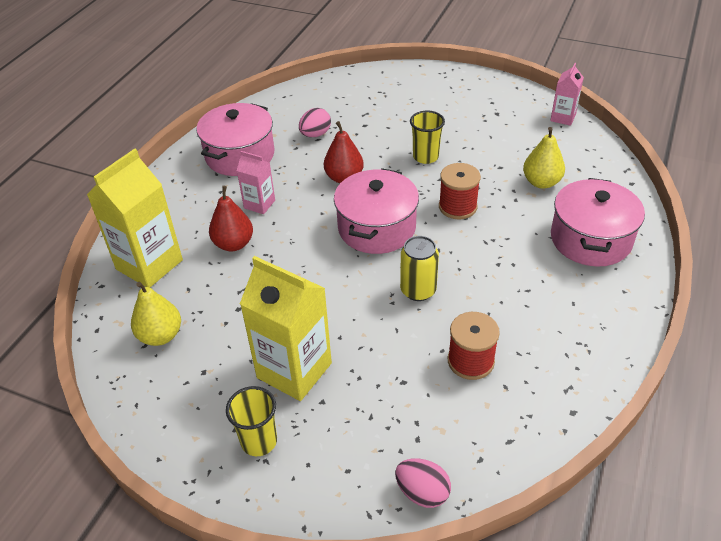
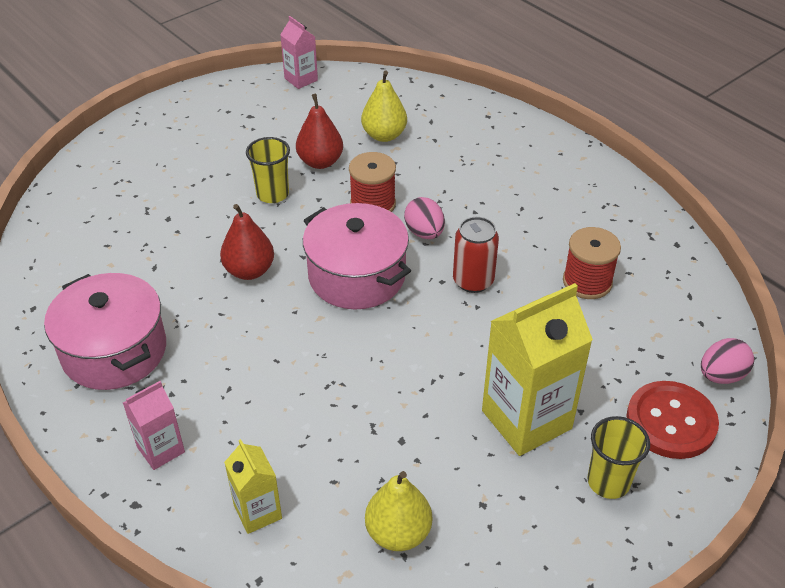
camera: 65 degrees left, 0 degrees up
(149, 264) = (257, 512): yellow carton -> yellow carton, size x0.53
(233, 244) = (286, 410): red pear -> red pear (320, 162)
(259, 204) = (231, 362): pink carton -> pink carton (161, 449)
(315, 134) = (143, 266): pink egg -> pink egg (424, 233)
(345, 467) = (671, 422): none -> red button
(418, 290) = (473, 281): yellow can -> red can
(590, 239) = (485, 142): pink pot -> none

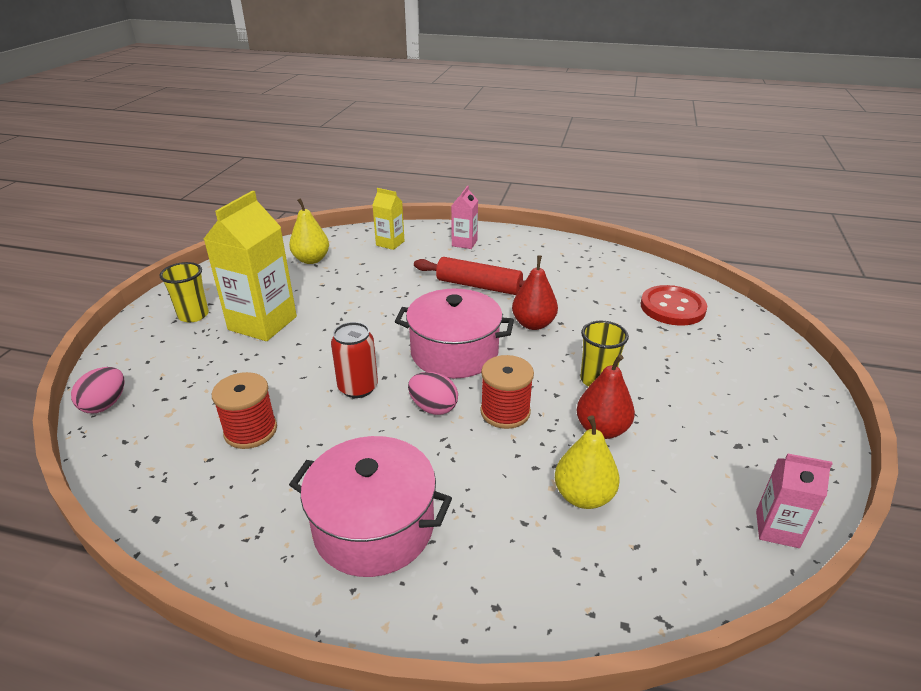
camera: 145 degrees right, 10 degrees down
(114, 351) = (547, 261): pink pot -> pink pot (374, 526)
(238, 352) = (479, 286): none -> red rolling pin
(671, 422) = (151, 359): red button -> red button (672, 307)

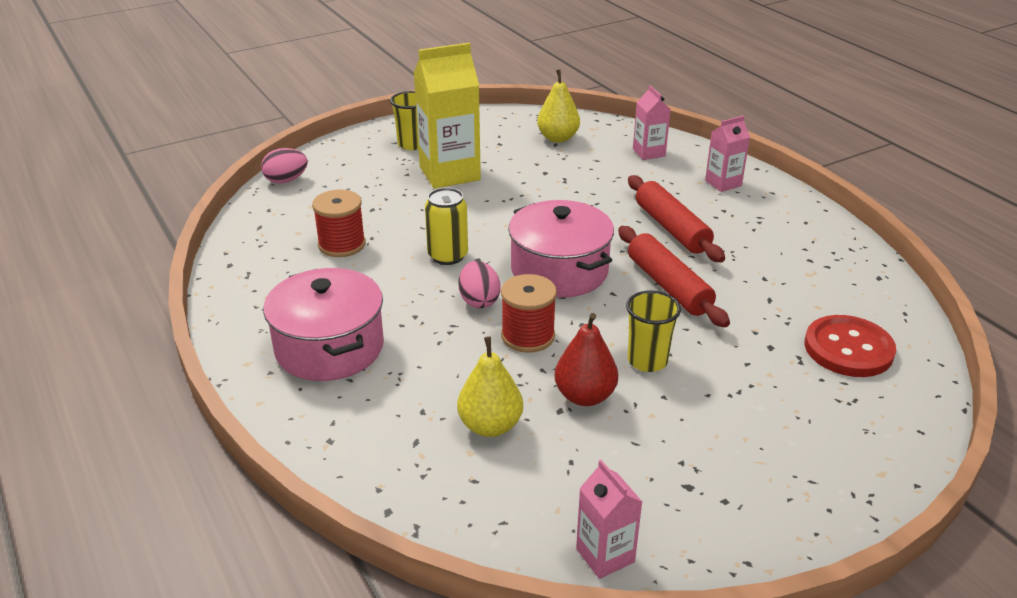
camera: 45 degrees right, 0 degrees up
(358, 387) = (448, 256): red can -> yellow can
(390, 243) = (649, 153): yellow carton -> pink carton
(533, 324) = (668, 286): red pear -> red rolling pin

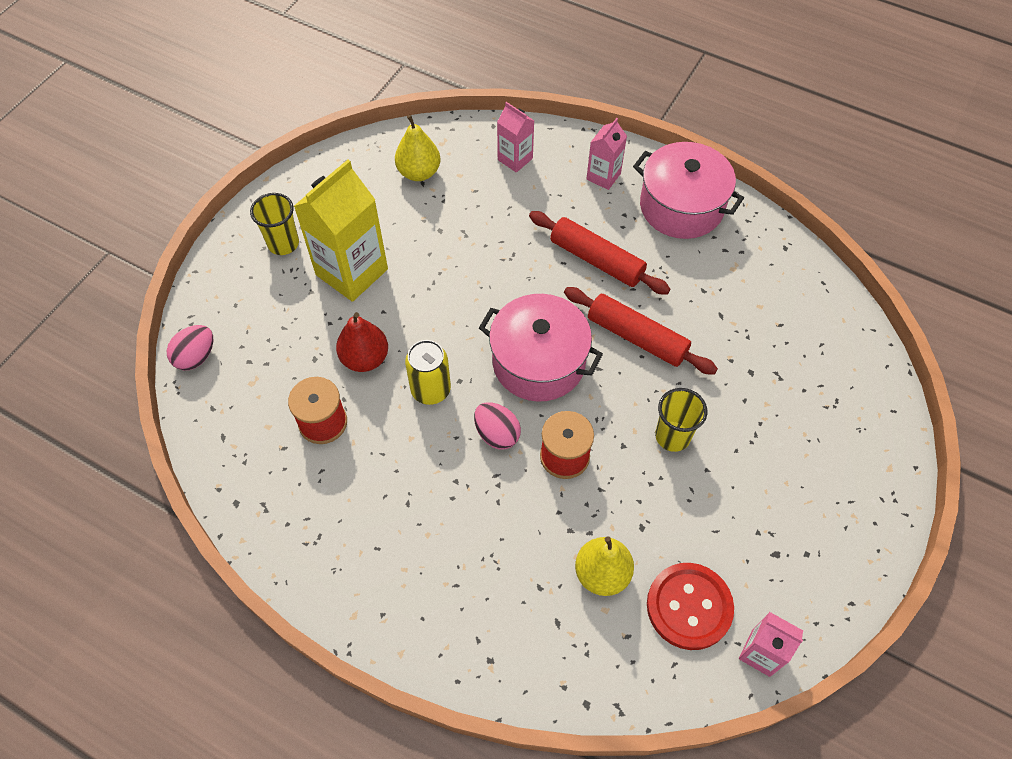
camera: 30 degrees left, 25 degrees up
(329, 347) = (411, 558): pink pot -> pink pot (681, 206)
(585, 396) = (650, 501): red pear -> red pear (365, 358)
(848, 349) = (805, 345): red button -> red button (689, 607)

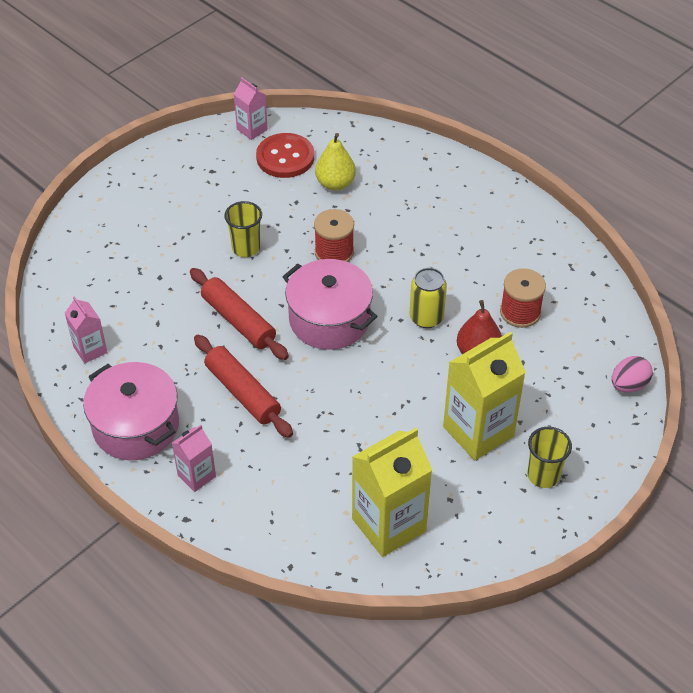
camera: 165 degrees left, 10 degrees down
(419, 172) = (389, 525): yellow pear -> yellow carton
(497, 434) = (381, 276): pink egg -> none
(515, 159) = (280, 517): pink carton -> pink carton (90, 350)

